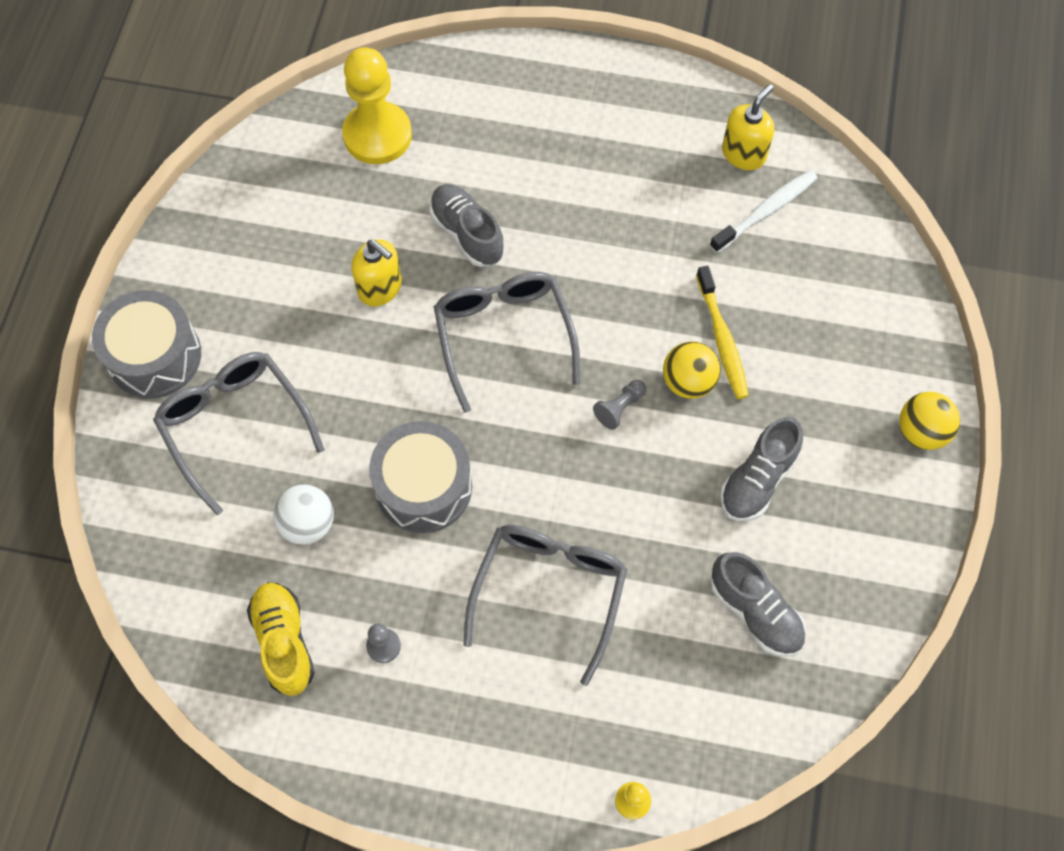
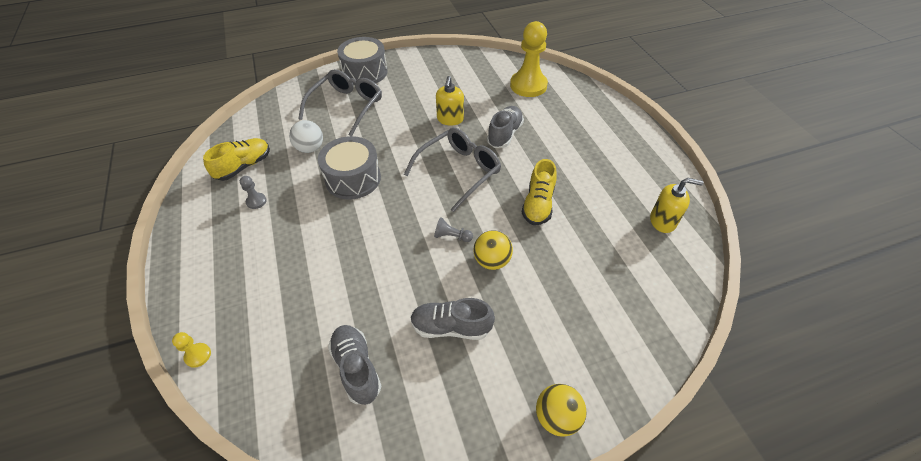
camera: 60 degrees right, 15 degrees down
(550, 591) = (319, 255): grey glasses -> none
(630, 273) = (538, 204): none -> yellow shoe
(722, 339) = (533, 265): yellow toothbrush -> none
(755, 612) = (356, 368): grey shoe -> grey shoe turned 135 degrees clockwise
(765, 211) = (636, 248): white toothbrush -> none

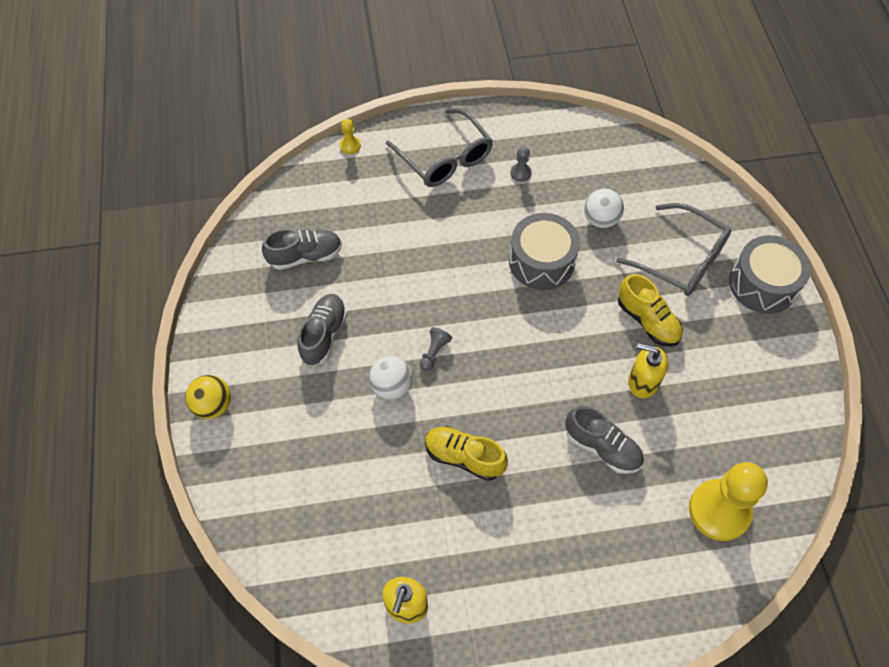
camera: 100 degrees right, 10 degrees up
(244, 166) = (577, 158): yellow shoe -> yellow shoe (647, 320)
(459, 171) = (537, 377): grey glasses -> grey glasses (445, 158)
(492, 261) = (392, 386): yellow ball -> white ball

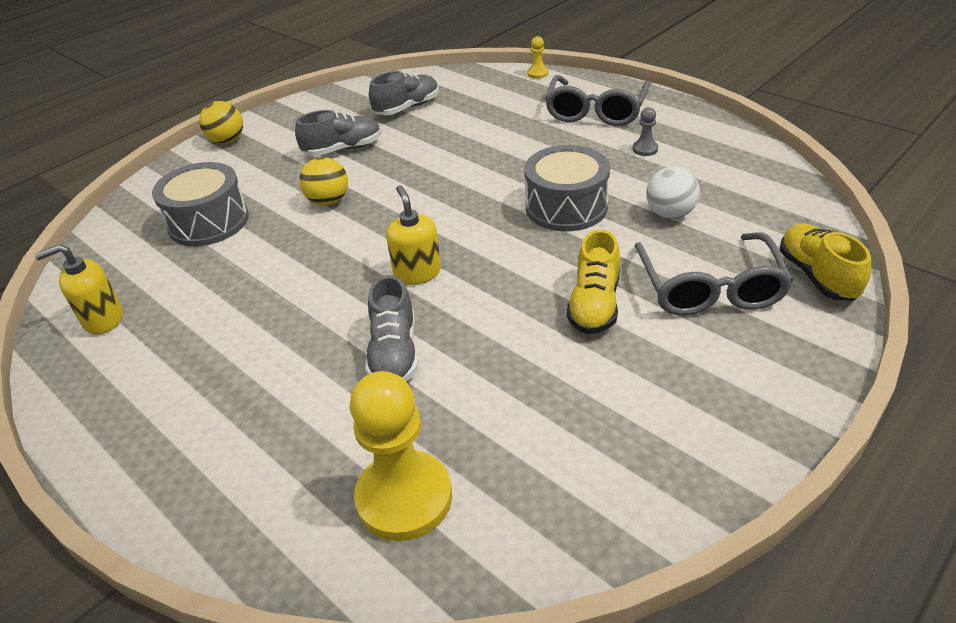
camera: 55 degrees right, 20 degrees down
(305, 256) = (407, 108): grey shoe -> grey shoe turned 75 degrees counterclockwise
(392, 386) = (328, 201): white ball -> yellow ball
(434, 352) = (389, 203): grey pawn -> none
(464, 457) = (293, 273): yellow shoe -> yellow shoe (817, 276)
(642, 382) = (511, 341): yellow soap dispenser -> yellow soap dispenser (417, 272)
(762, 284) = (779, 368): grey drum -> grey drum (208, 222)

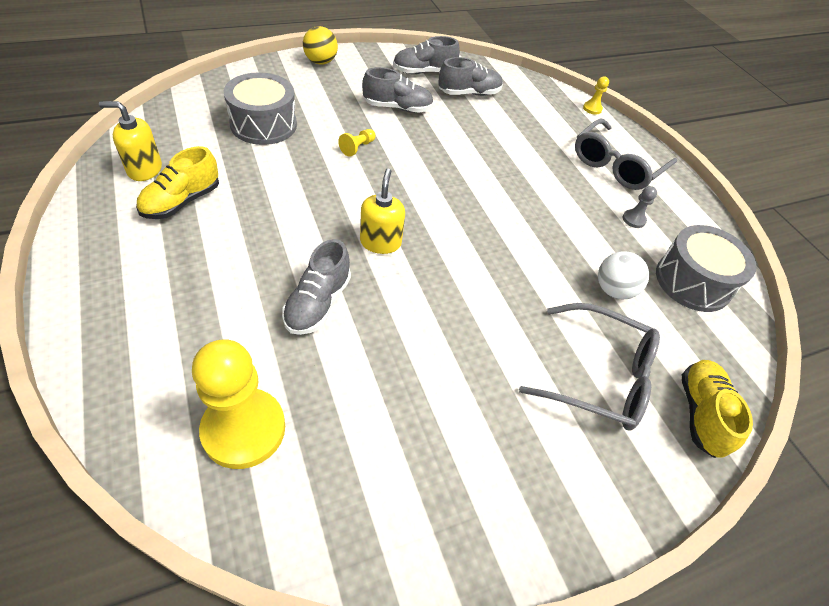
camera: 15 degrees right, 10 degrees up
(328, 201) = (357, 148): yellow ball -> yellow pawn
(346, 107) = (423, 72): none -> grey shoe
(566, 207) = (533, 241): grey drum -> grey drum (692, 282)
(594, 305) = (495, 341): yellow shoe -> yellow shoe (182, 202)
(709, 288) = (599, 376): grey glasses -> grey glasses turned 90 degrees counterclockwise

